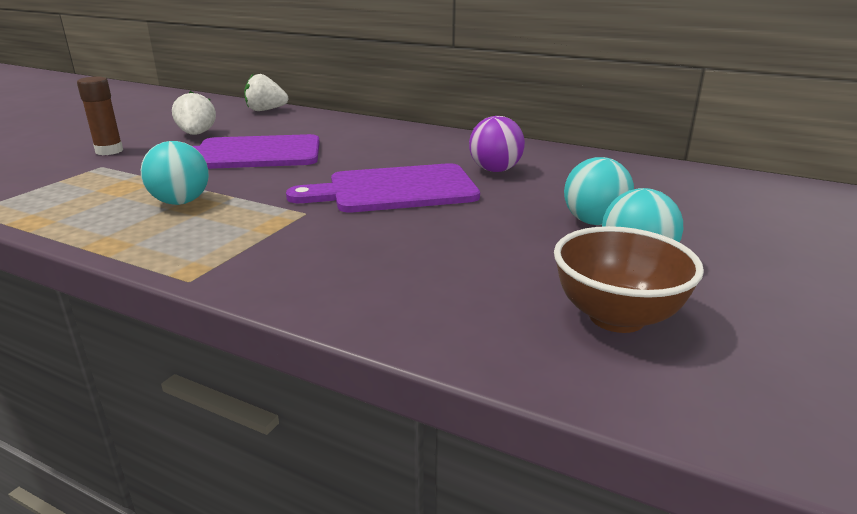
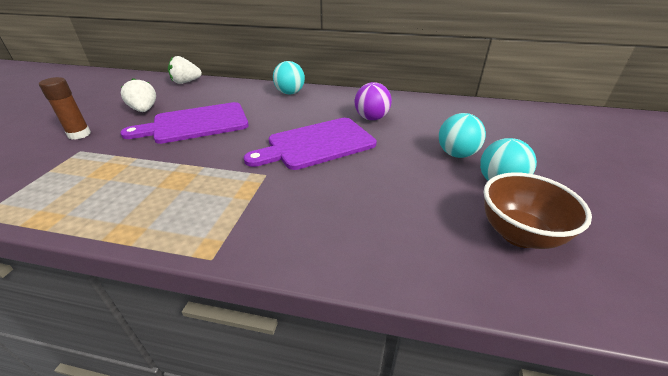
camera: 15 degrees left, 10 degrees up
(181, 202) = (164, 178): turquoise ball -> turquoise ball (290, 93)

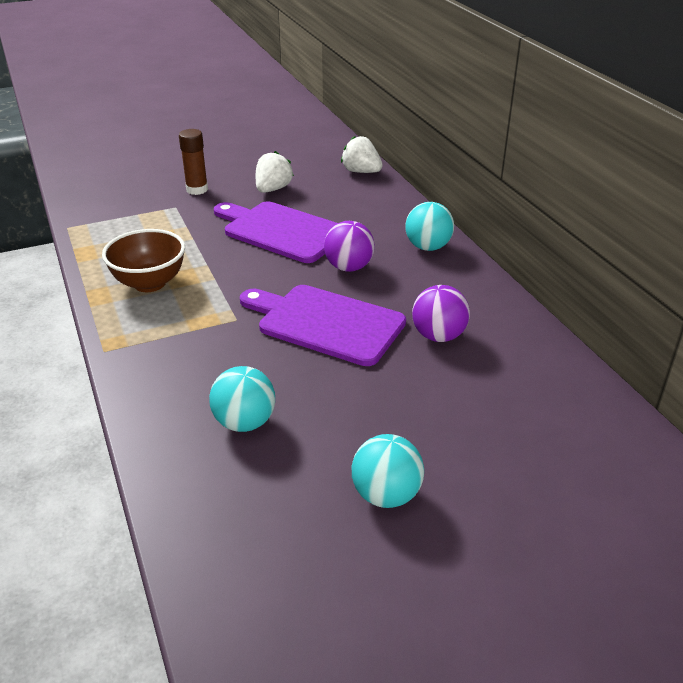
camera: 55 degrees right, 0 degrees up
(272, 118) = (349, 267): none -> purple ball
(456, 154) = (422, 438): turquoise ball -> turquoise ball (244, 422)
(519, 234) = (287, 532): brown bowl -> brown bowl (149, 283)

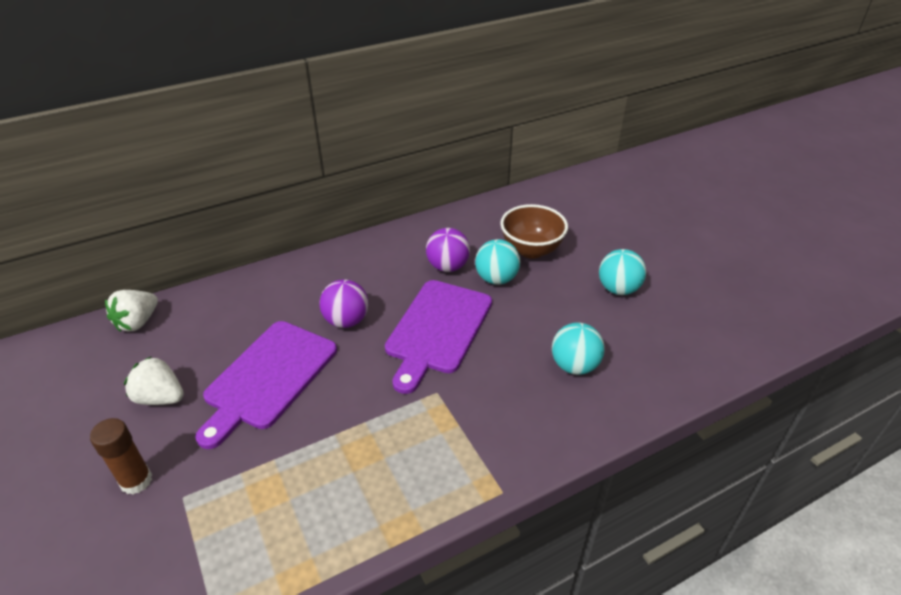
camera: 95 degrees left, 5 degrees up
(149, 283) = (374, 480): brown bowl -> brown bowl (531, 250)
(428, 247) = (313, 272): turquoise ball -> turquoise ball (496, 279)

